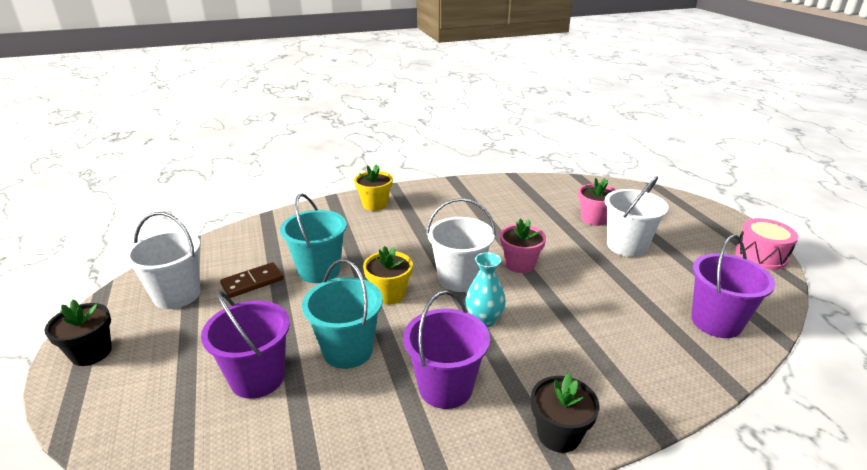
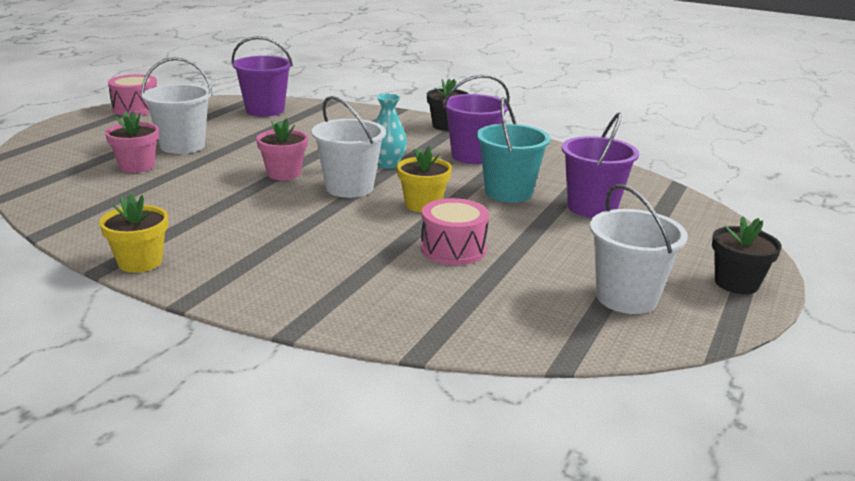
camera: 135 degrees left, 5 degrees down
(252, 282) = (533, 271): brown domino -> none
(319, 270) = (453, 249): turquoise bucket -> pink drum
(375, 204) = (266, 287): yellow flower pot -> yellow flower pot (140, 262)

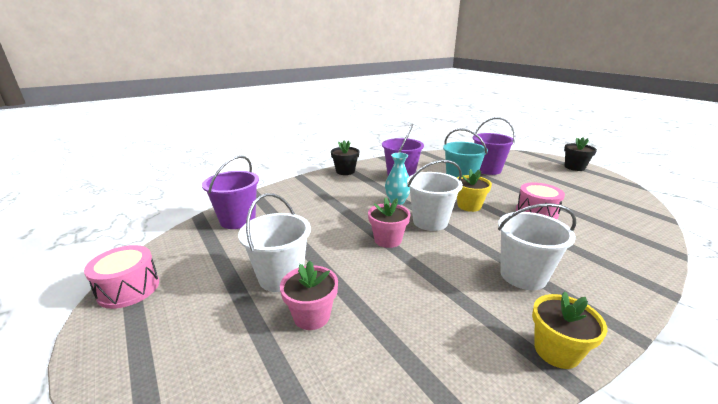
camera: 60 degrees left, 0 degrees up
(626, 297) = (592, 189): white bucket -> white bucket (523, 275)

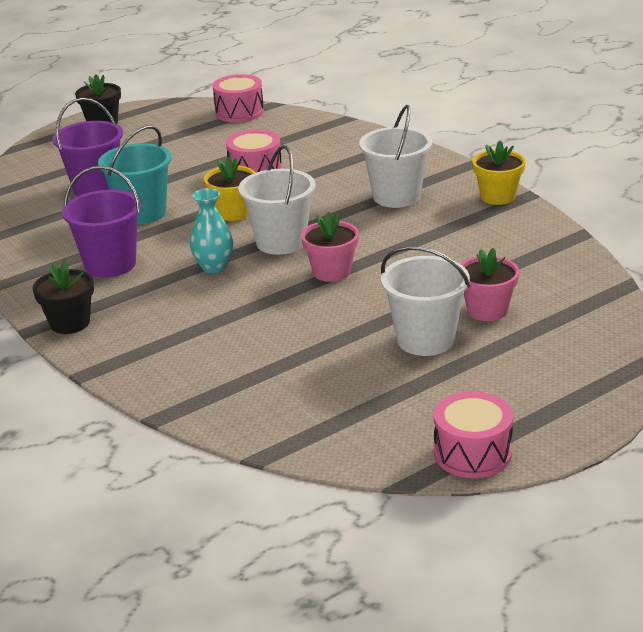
camera: 90 degrees left, 5 degrees up
(238, 220) = (277, 408): purple bucket -> none
(637, 206) = (239, 112): none -> pink drum

